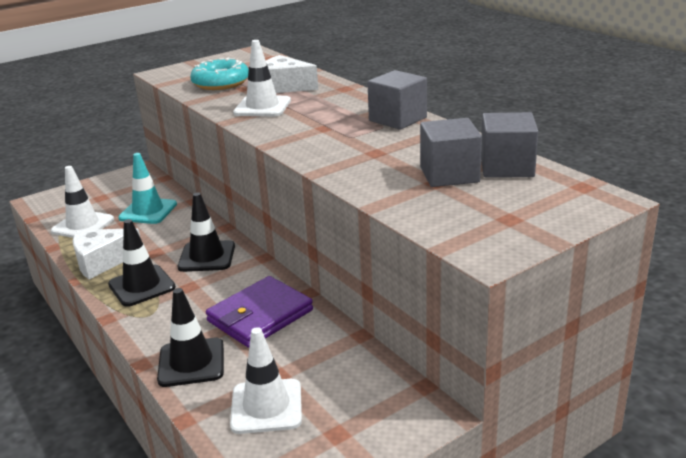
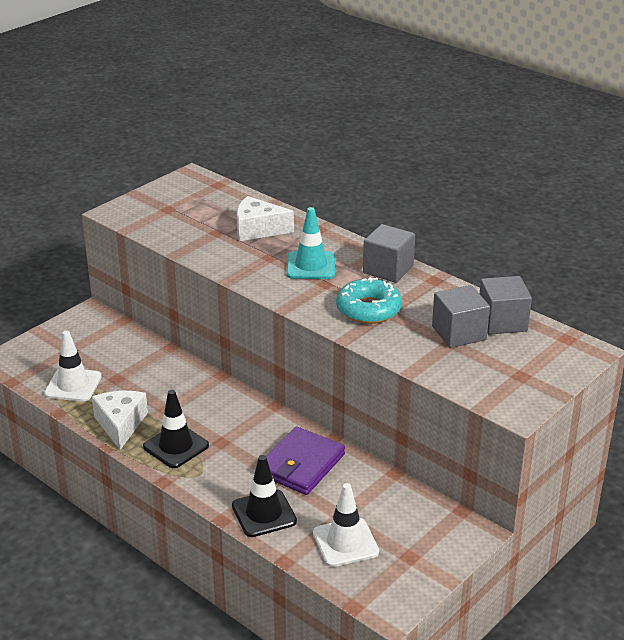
camera: 15 degrees left, 5 degrees up
(102, 261) = (120, 424): white cheese -> white cheese turned 120 degrees clockwise
(148, 211) = (131, 363): turquoise traffic cone -> turquoise traffic cone (311, 266)
(207, 257) = (220, 410): black traffic cone -> none
(221, 83) = (189, 226): turquoise donut -> turquoise donut (368, 309)
(262, 107) = (252, 259): white traffic cone -> none

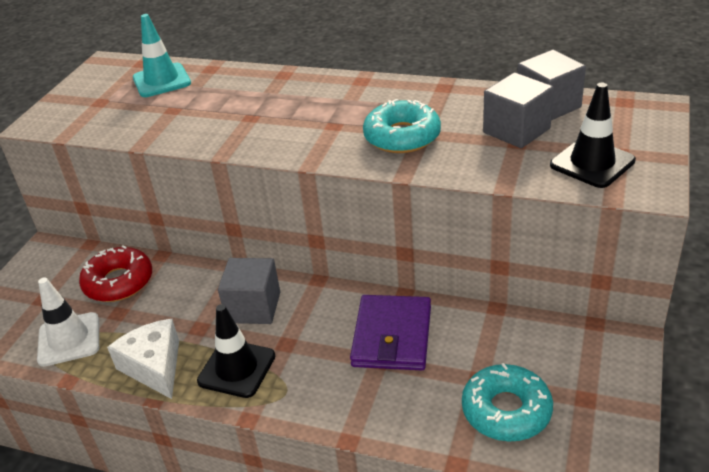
camera: 20 degrees left, 5 degrees up
(129, 356) = (118, 282): none -> red donut
(258, 229) = (217, 93): white cheese -> none
(264, 513) = (392, 412): black traffic cone -> black traffic cone (592, 163)
(311, 266) = (304, 112): turquoise traffic cone -> turquoise traffic cone (161, 81)
(345, 542) = (506, 410): white traffic cone -> turquoise donut
(388, 269) = (388, 91): grey cube -> grey cube (254, 307)

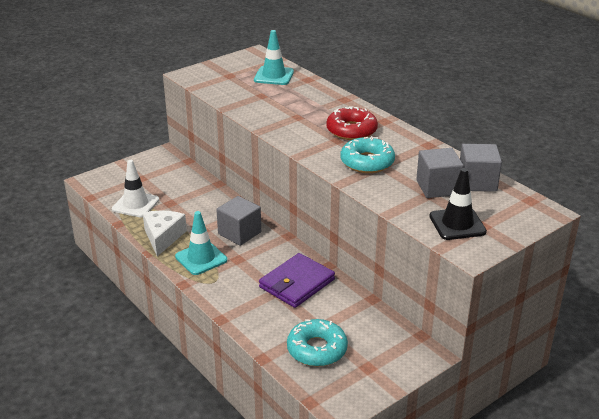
camera: 30 degrees right, 5 degrees down
(118, 282) = (184, 187): red donut -> red donut (351, 130)
(237, 368) = (201, 258): black traffic cone -> turquoise traffic cone

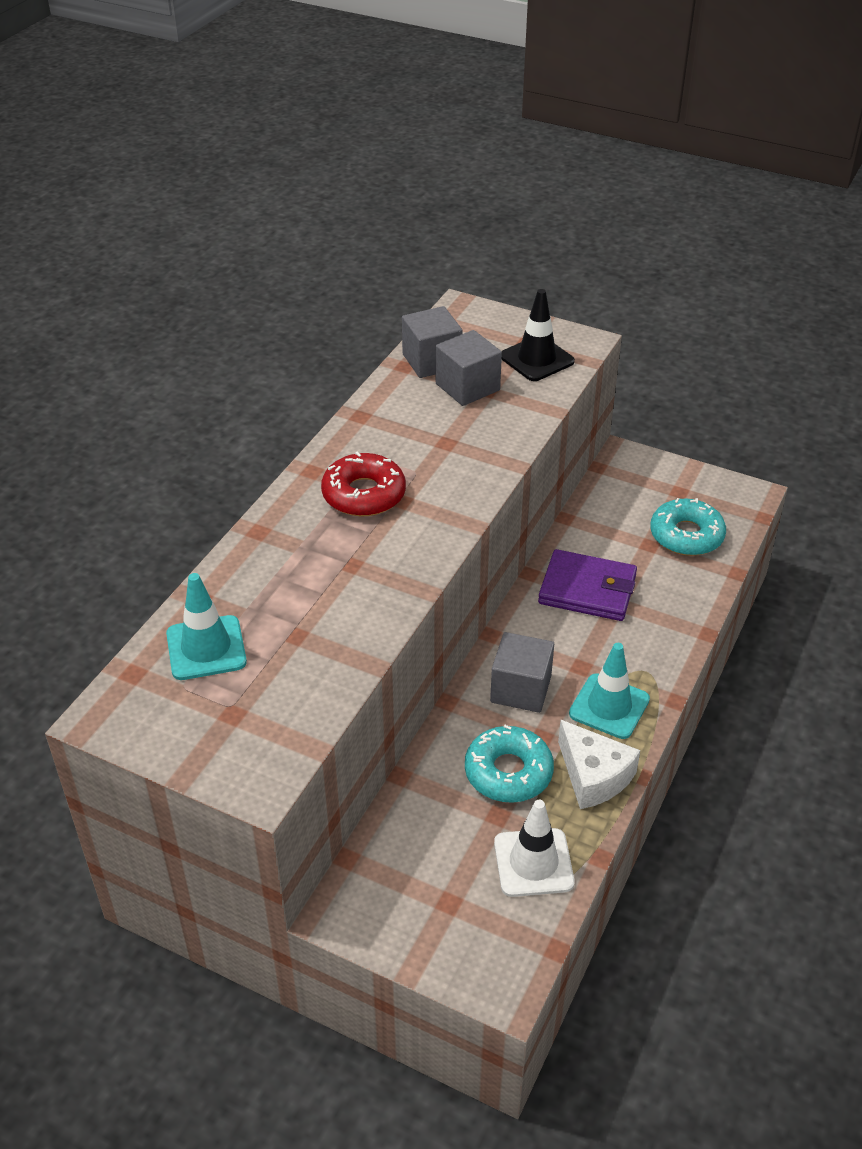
camera: 115 degrees left, 10 degrees up
(163, 237) = (594, 776): white cheese -> white cheese turned 105 degrees counterclockwise
(367, 162) = (447, 456): turquoise donut -> turquoise donut (508, 772)

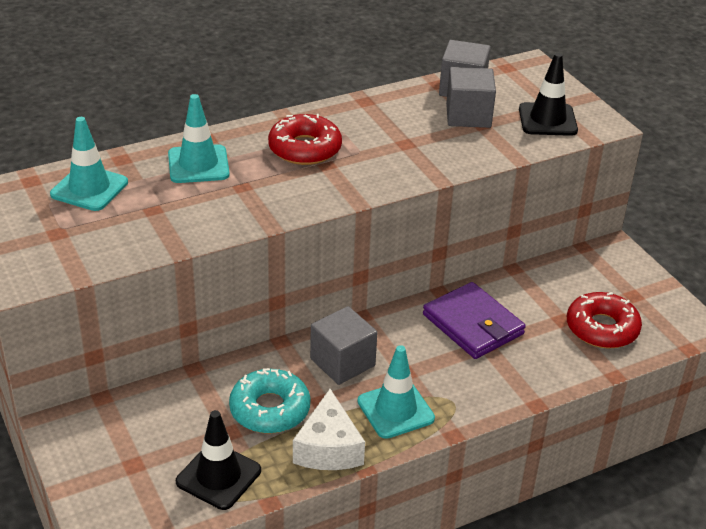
camera: 35 degrees right, 5 degrees down
(283, 564) = (198, 164): none -> turquoise traffic cone
(533, 863) = (218, 476): white traffic cone -> black traffic cone
(686, 535) = (602, 328): turquoise donut -> red donut

